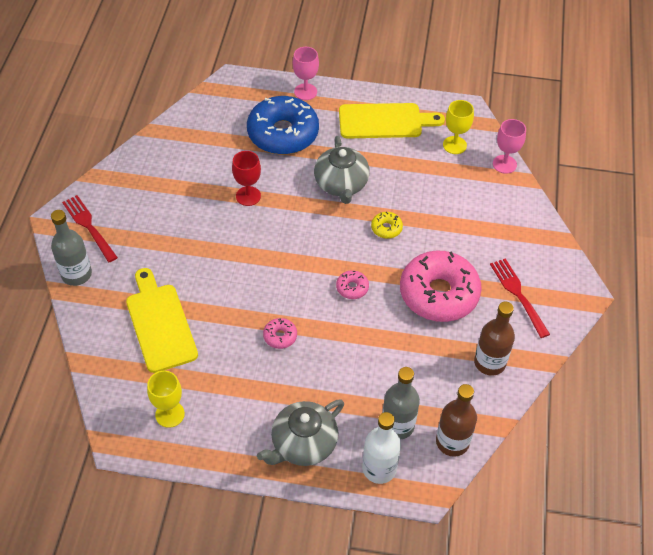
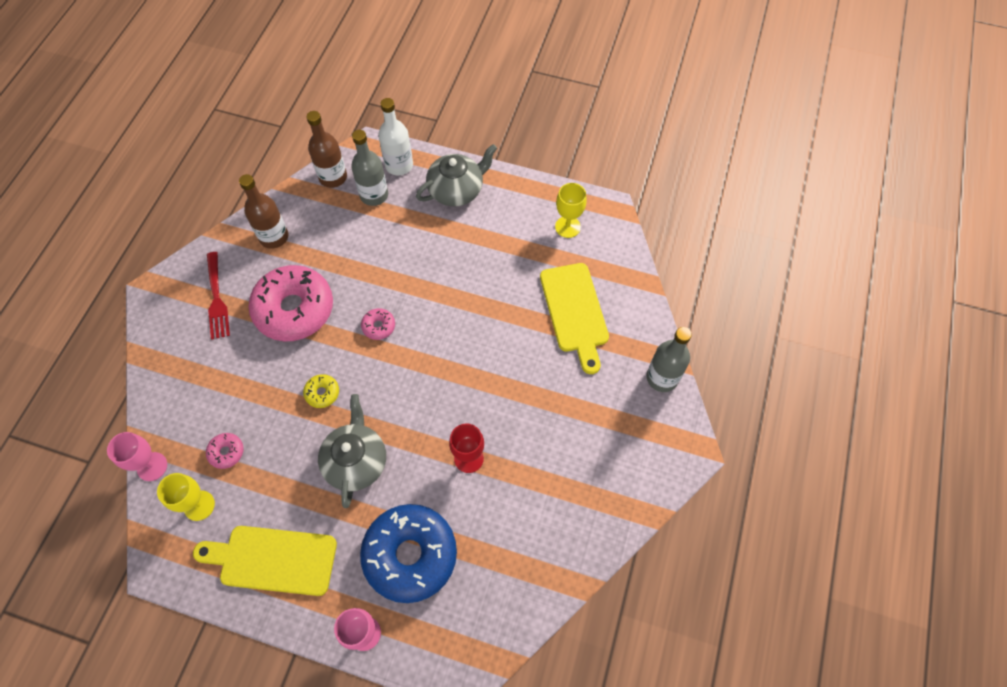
camera: 170 degrees left, 10 degrees up
(89, 227) = (653, 438): red fork -> none
(280, 336) = (460, 285): pink donut -> pink donut (226, 452)

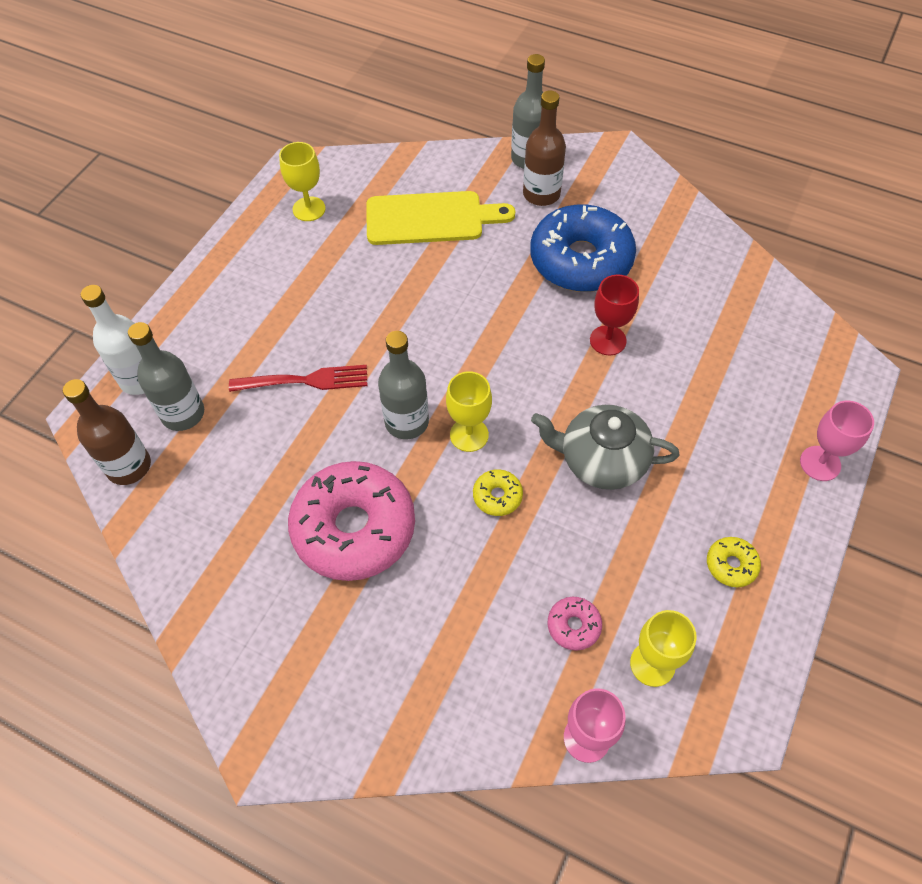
camera: 80 degrees left, 5 degrees down
(216, 298) = (306, 643): red fork -> red fork (304, 381)
(273, 559) = (731, 565): yellow cutting board -> yellow donut
(274, 237) = (214, 555): brown bottle -> brown bottle (541, 194)
(371, 368) = (469, 435): none -> yellow goblet
(379, 326) = (406, 422): pink donut -> grey bottle
(410, 555) = (725, 409): blue donut -> blue donut (580, 260)
(457, 190) = (211, 315): grey teapot -> none

